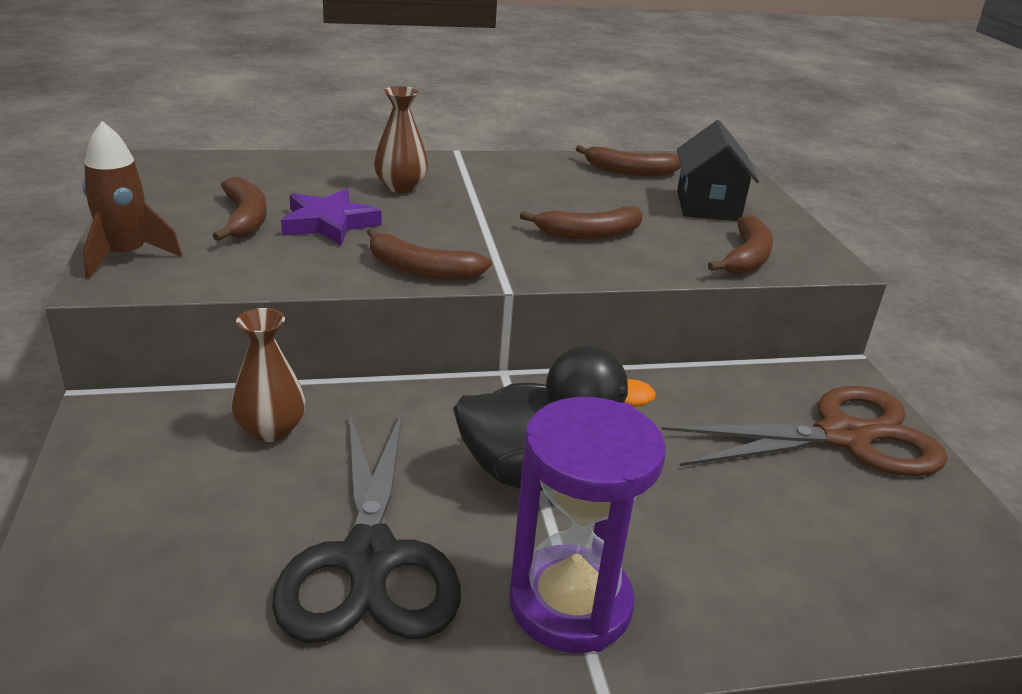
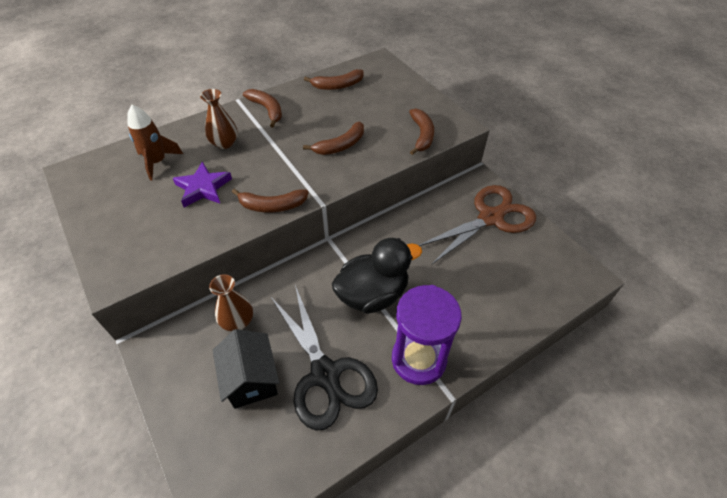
camera: 20 degrees left, 20 degrees up
(126, 256) = (108, 257): brown rocket -> brown rocket (157, 162)
(245, 219) = (155, 202): brown banana -> brown banana (267, 110)
(708, 206) = (388, 101): black house -> black house (251, 379)

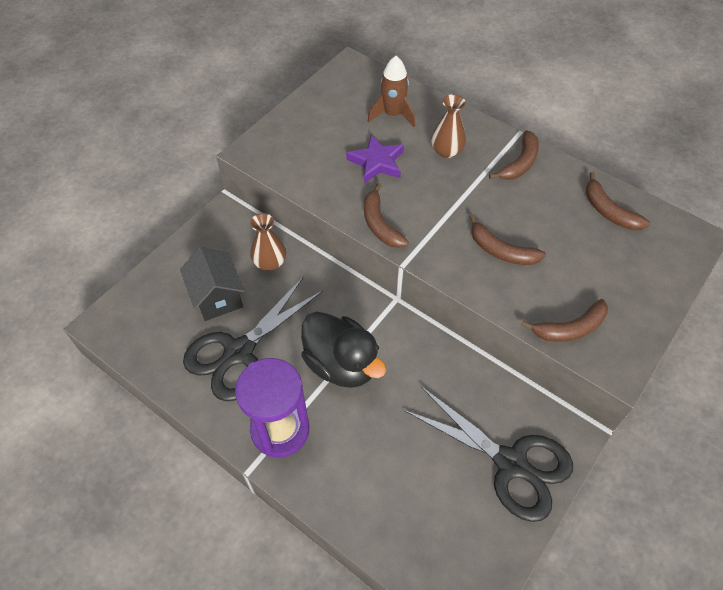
camera: 70 degrees right, 5 degrees up
(251, 379) = (217, 297): black house -> black house turned 75 degrees counterclockwise
(490, 218) = (511, 463): brown scissors -> black scissors

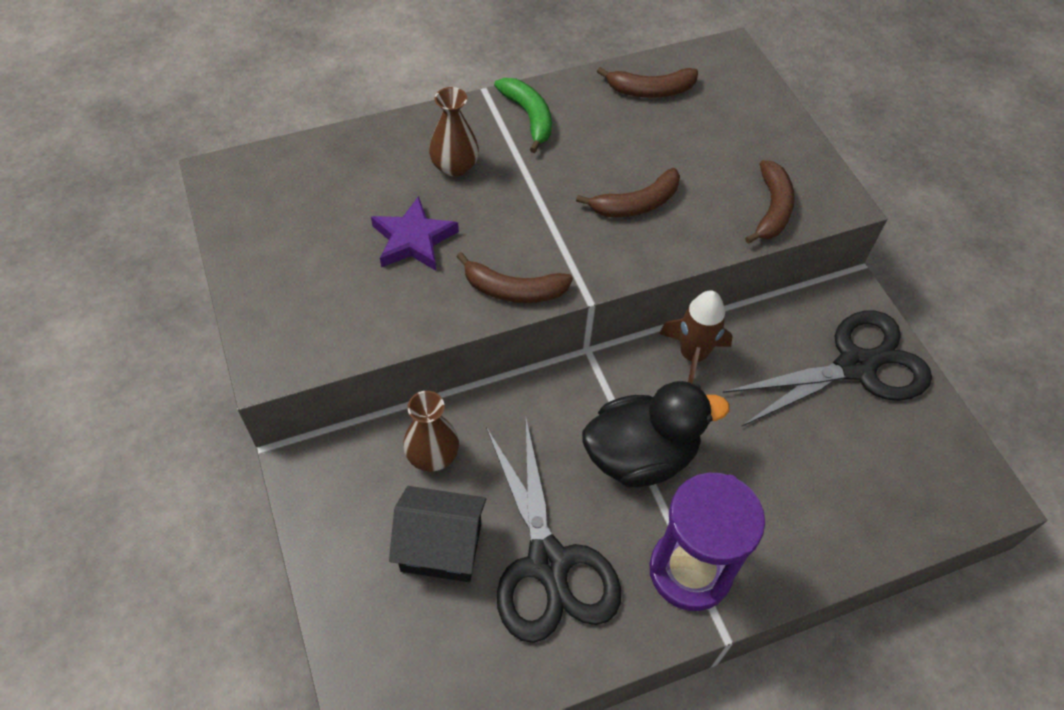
camera: 60 degrees left, 0 degrees up
(392, 114) = (349, 182): brown rocket -> brown rocket (692, 355)
(519, 163) = (529, 117): brown banana -> green banana

